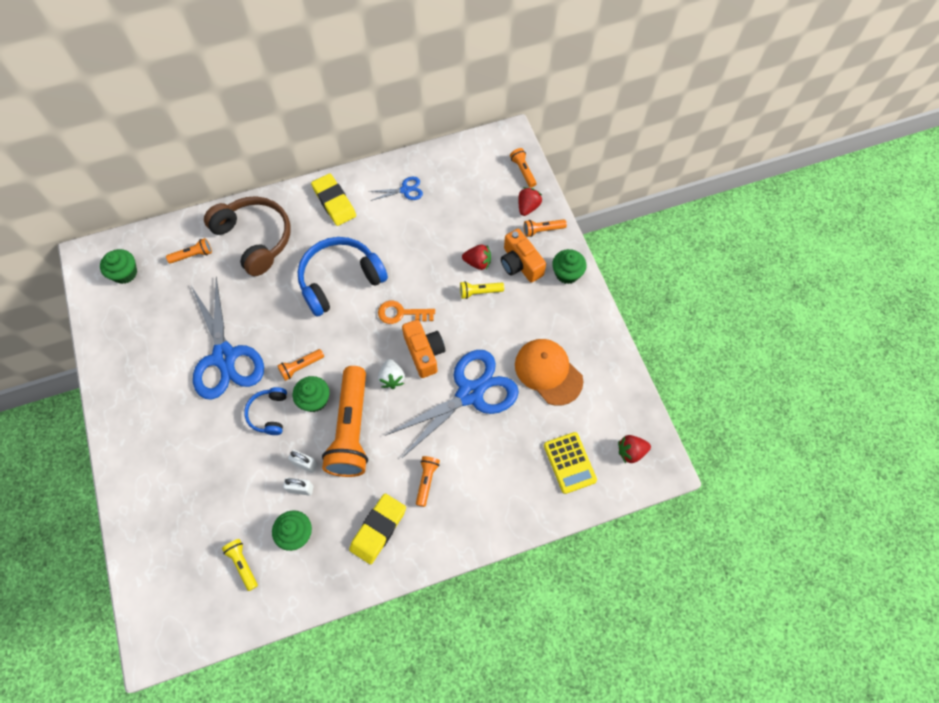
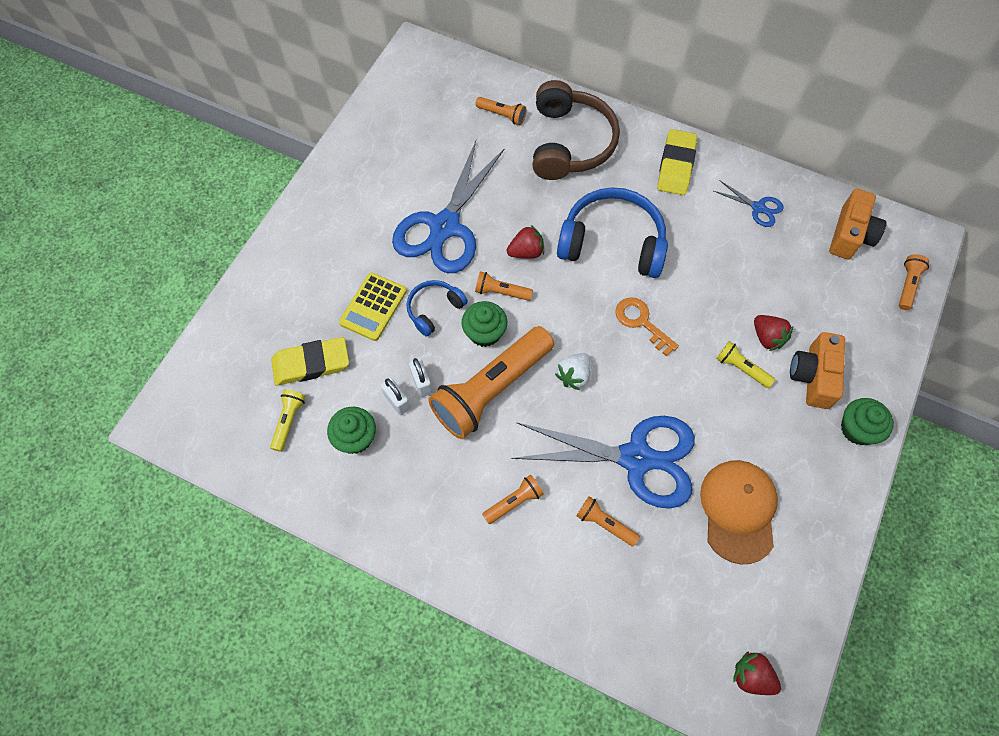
camera: 45 degrees right, 0 degrees up
(125, 273) = (432, 87): green cupcake -> none
(378, 529) = (428, 503): yellow eraser -> yellow eraser (311, 363)
(424, 352) = (628, 379): orange camera -> orange camera (850, 235)
(528, 207) = (877, 326): red strawberry -> red strawberry (526, 252)
(542, 230) = (871, 362): orange flashlight -> orange flashlight (604, 523)
(569, 463) = (673, 622): yellow calculator -> yellow calculator (373, 307)

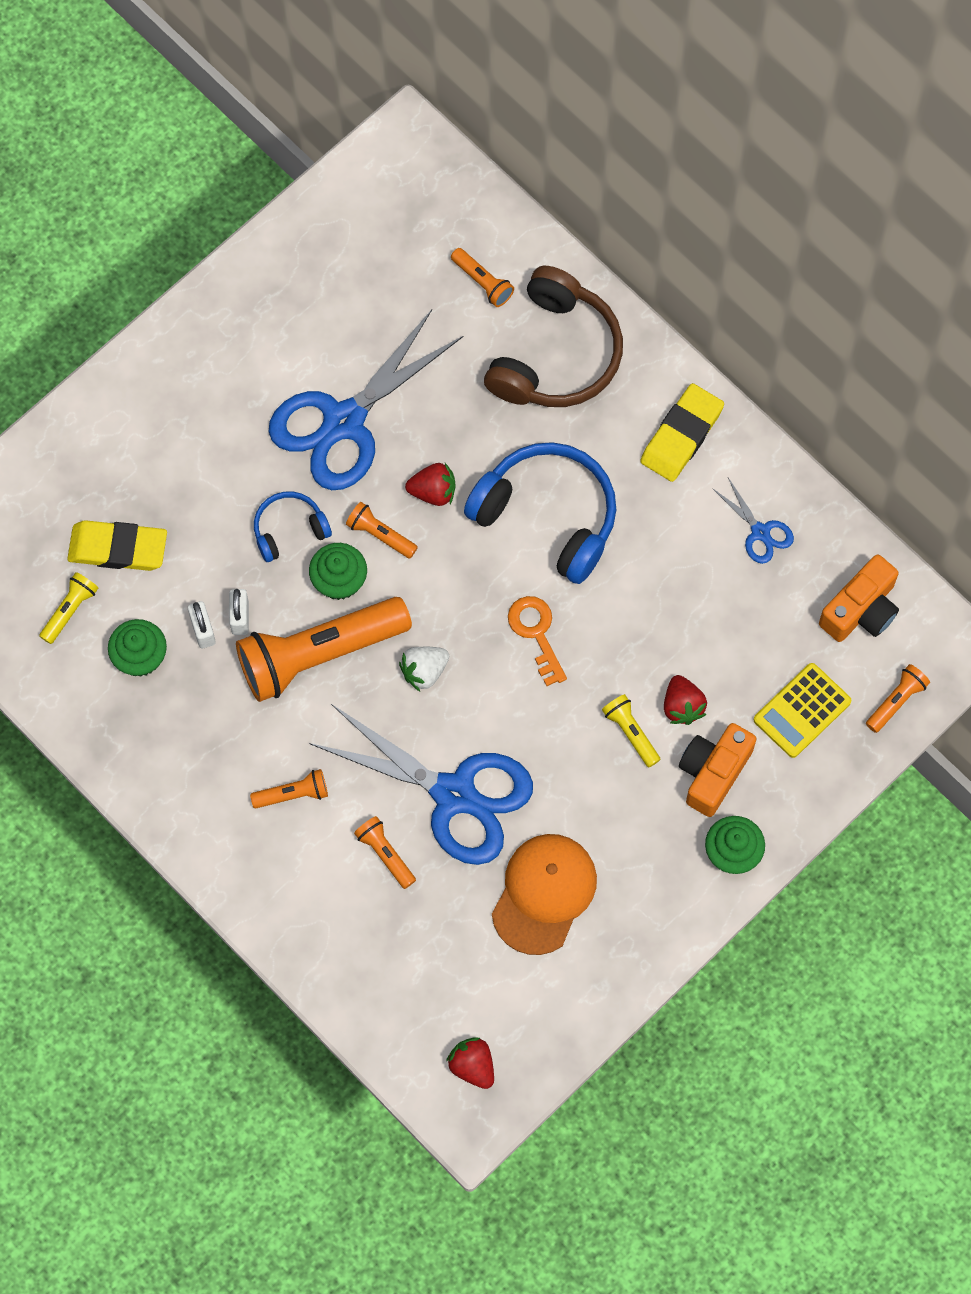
camera: 20 degrees right, 5 degrees up
(373, 307) = (216, 500): yellow calculator -> yellow calculator (802, 710)

